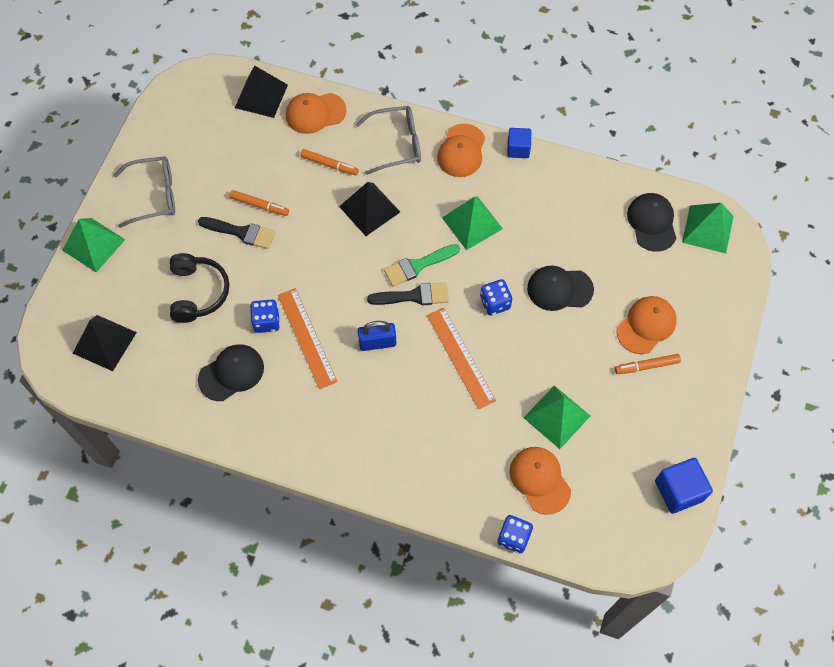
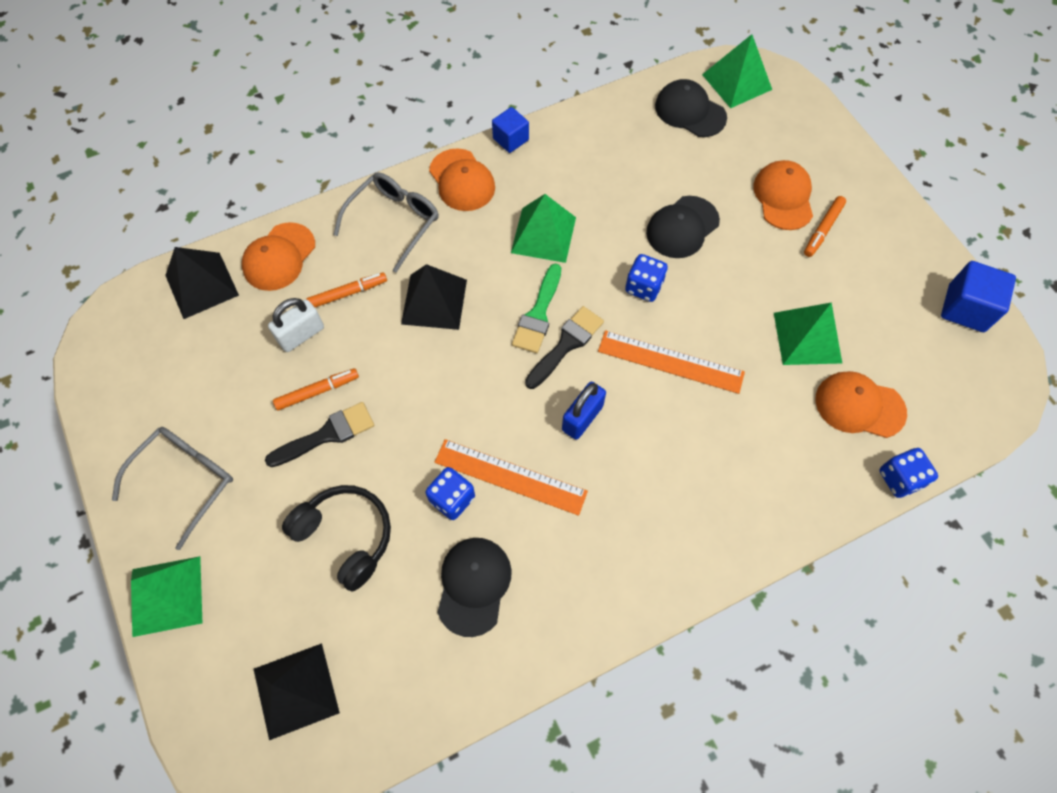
camera: 45 degrees left, 0 degrees up
(282, 167) = (301, 335): none -> white padlock

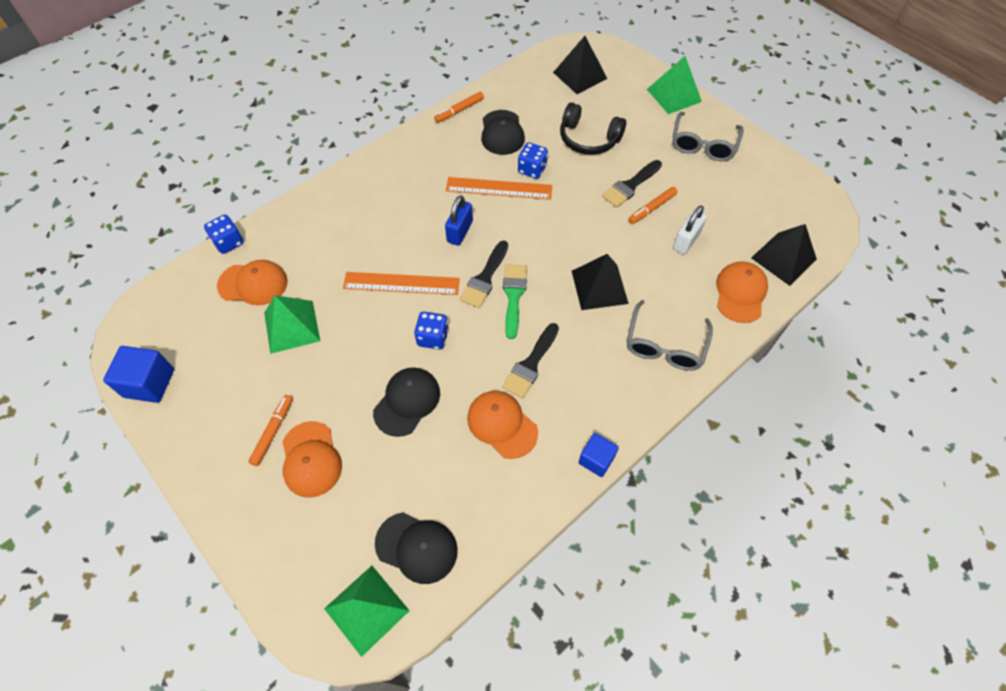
camera: 165 degrees right, 5 degrees down
(348, 293) = (669, 277): orange marker -> orange marker (459, 110)
(462, 180) = (624, 401): orange cap -> orange cap (502, 424)
(543, 235) = (531, 364): green pyramid -> black brush

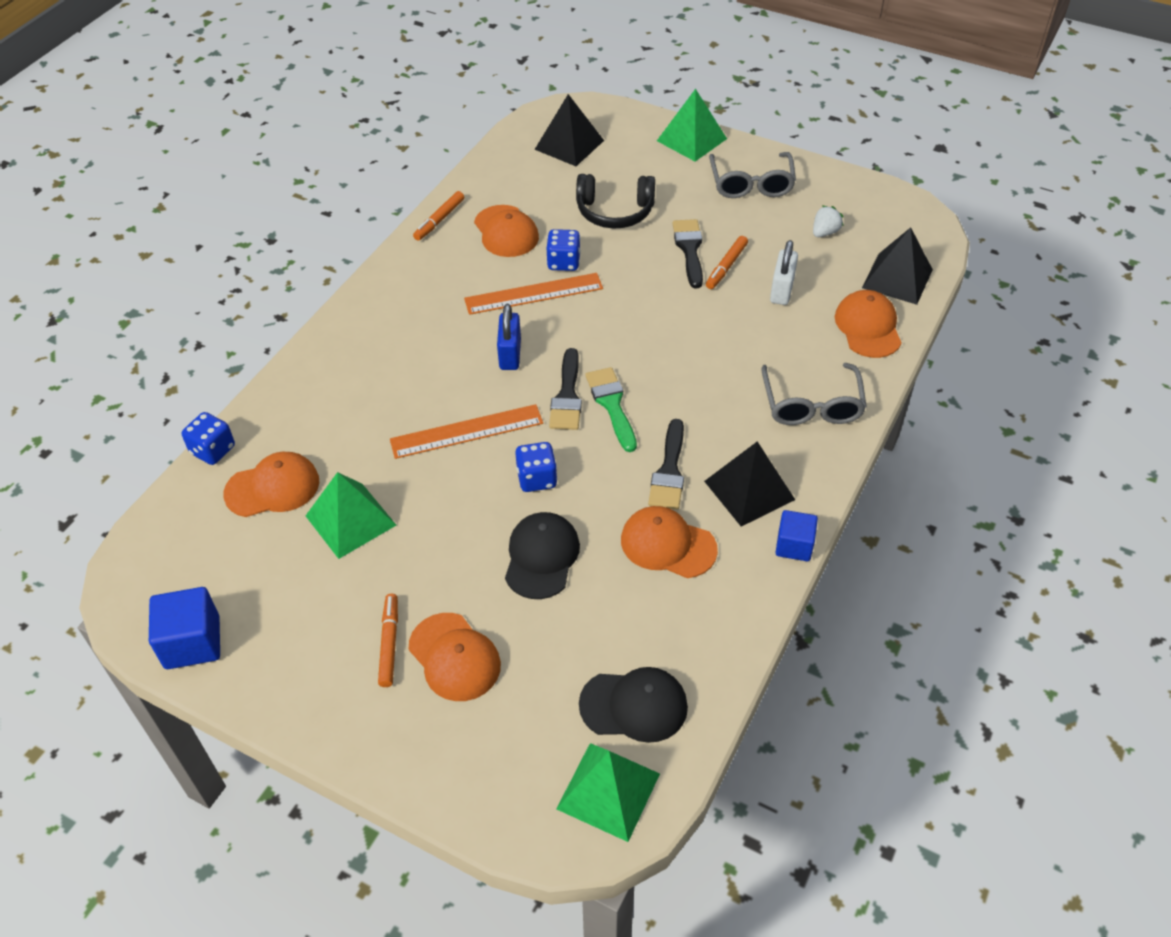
camera: 20 degrees left, 10 degrees down
(502, 133) = (506, 232): black cap -> orange cap
(599, 287) = (707, 366): black pyramid -> black pyramid (749, 490)
(630, 186) = (689, 249): black brush -> black brush turned 150 degrees clockwise
(742, 202) = (824, 232): none -> white strawberry

